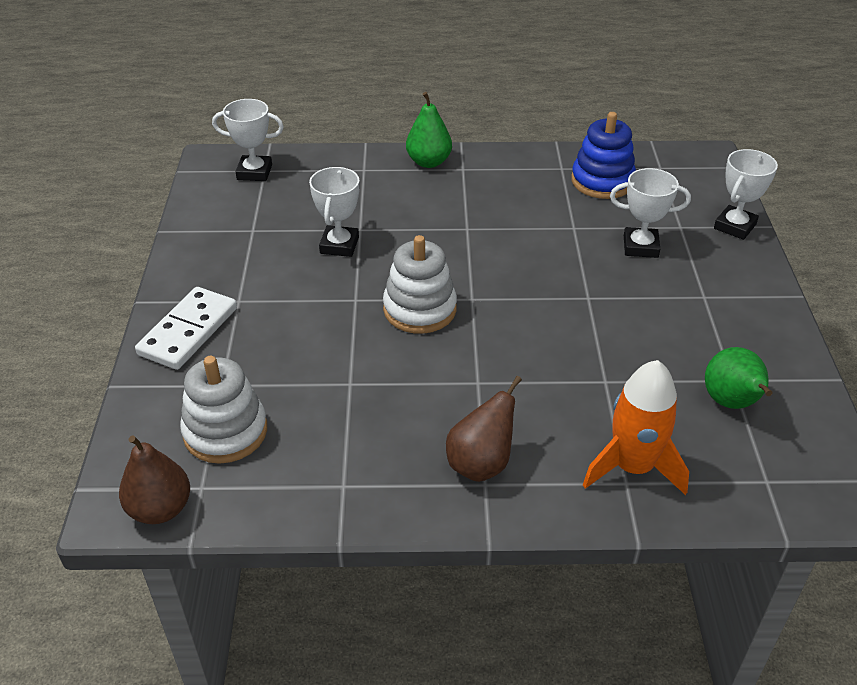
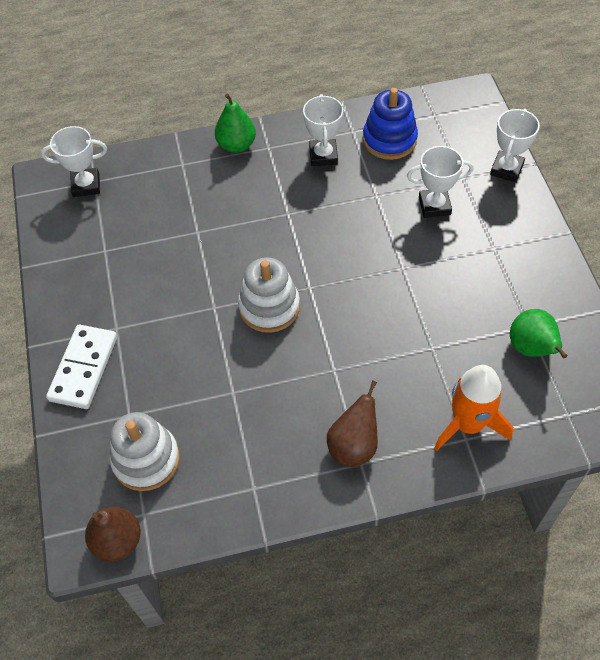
camera: 10 degrees left, 15 degrees up
(339, 245) = (184, 253): white trophy -> white trophy (323, 155)

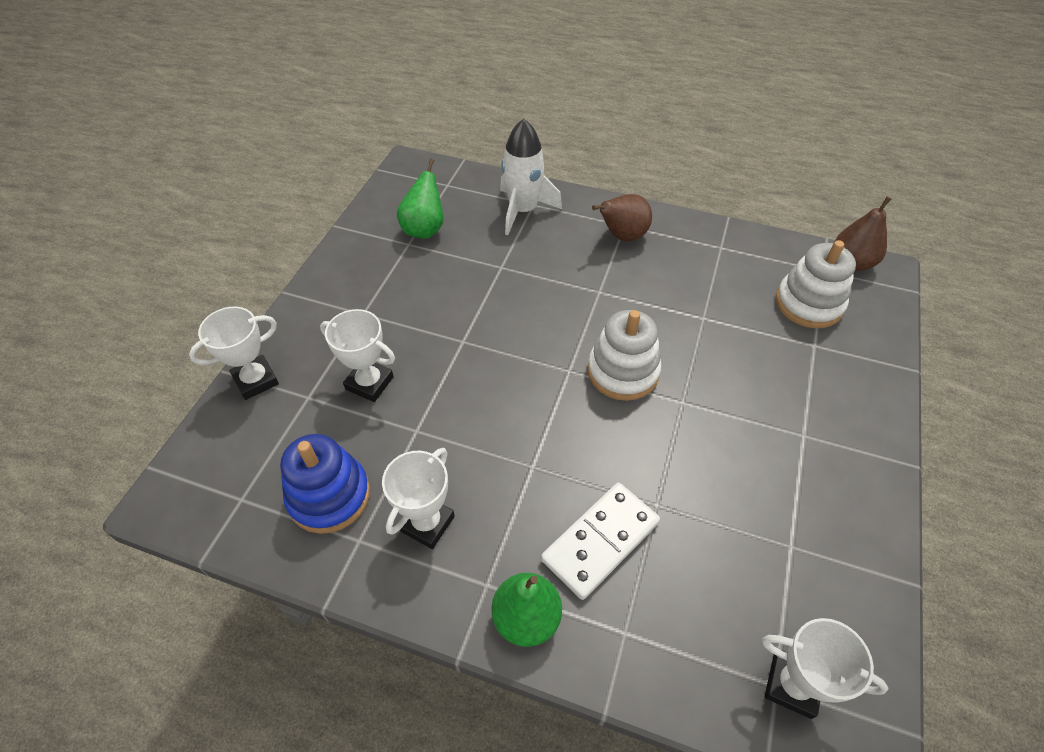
camera: 150 degrees left, 5 degrees down
(83, 368) = (854, 410): white domino -> white domino (600, 541)
(467, 424) = (523, 210): orange rocket -> white rocket

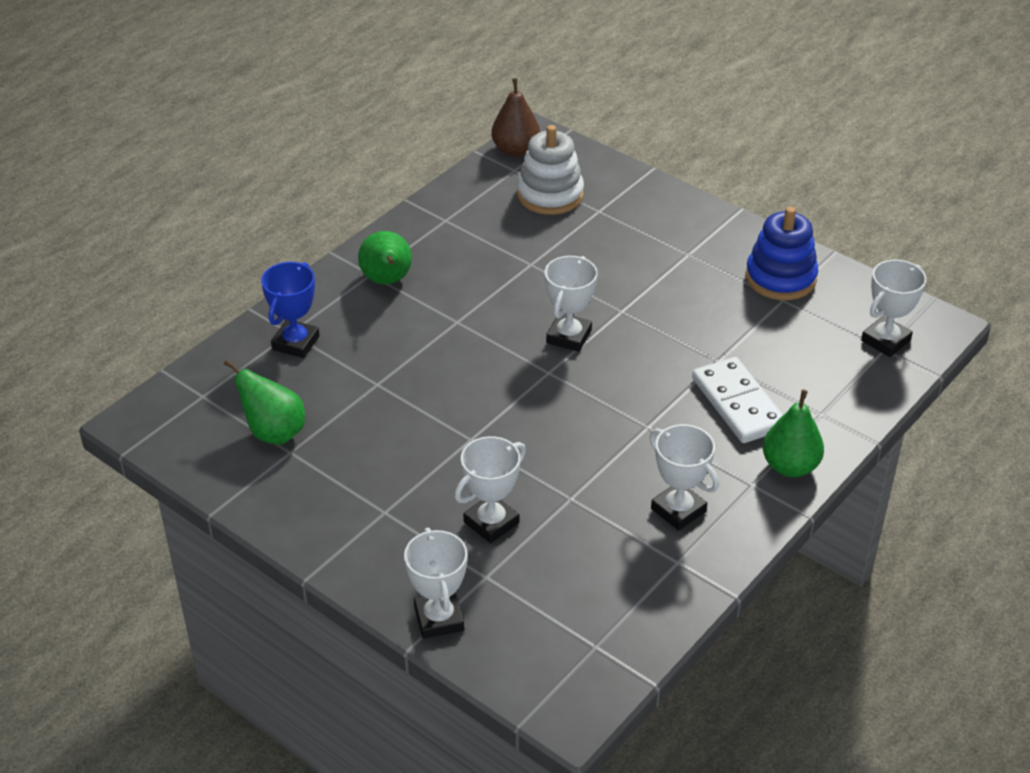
camera: 70 degrees left, 10 degrees down
(329, 496) = (620, 575): blue stacking toy -> blue stacking toy (780, 278)
(523, 210) = (295, 343): white rocket -> blue trophy
(622, 236) = (387, 281): brown pear -> green pear
(623, 372) = (569, 336): white stacking toy -> white trophy

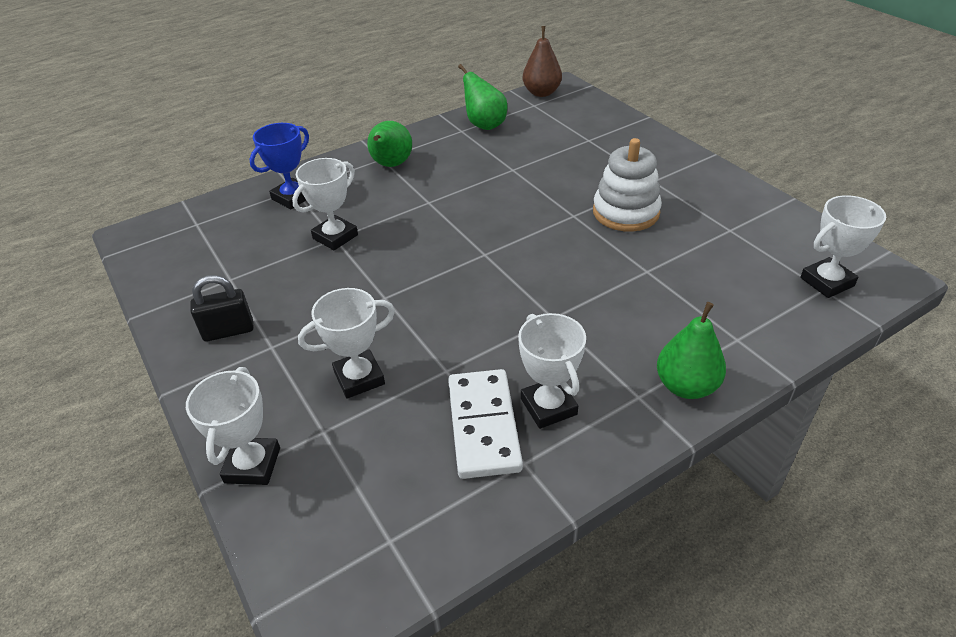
camera: 20 degrees right, 0 degrees up
(274, 432) = (228, 261): green pear -> green pear (484, 125)
(329, 506) = (228, 331): none -> black padlock
(550, 195) = (554, 124): white stacking toy -> white stacking toy (626, 212)
(569, 336) = (517, 228): white trophy -> white trophy (335, 237)
(738, 404) = (653, 313): white domino -> white domino (484, 426)
(780, 278) = (733, 212): blue stacking toy -> none

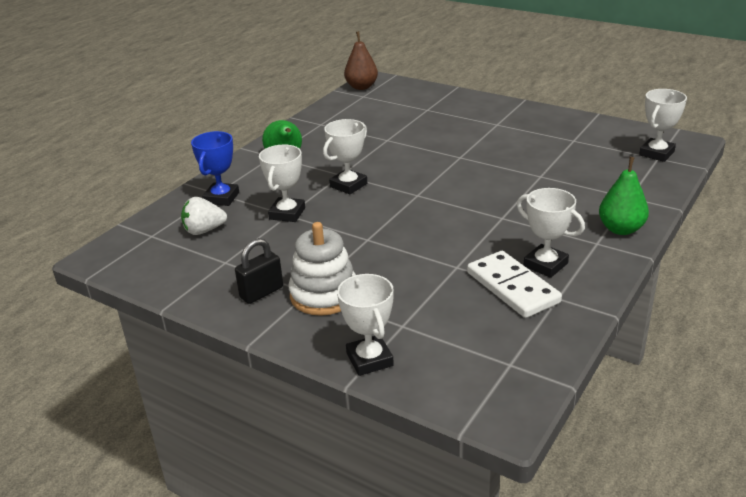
camera: 25 degrees left, 10 degrees down
(244, 233) = (204, 230): none -> white strawberry
(359, 378) = (397, 289): white trophy -> white trophy (348, 185)
(484, 125) = (336, 116): green pear -> none
(626, 212) = (495, 146): white stacking toy -> white stacking toy (324, 295)

